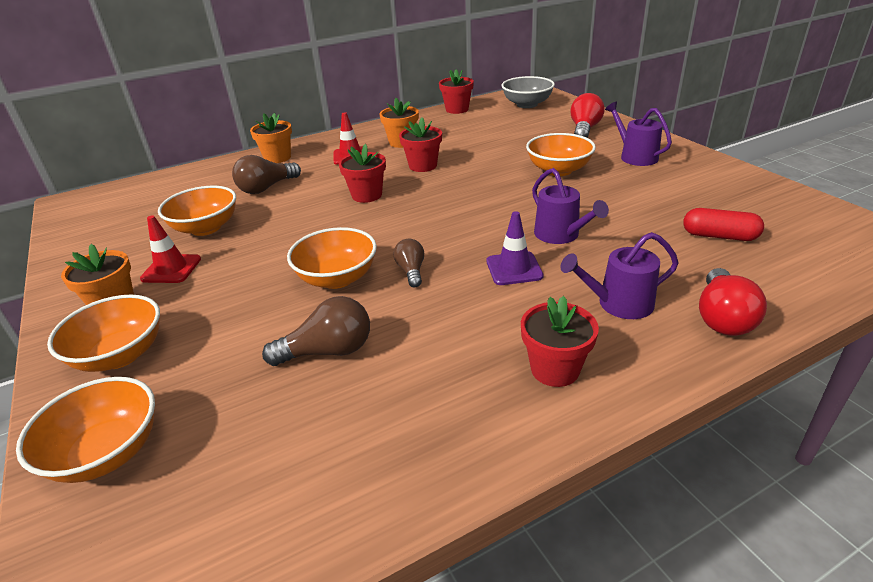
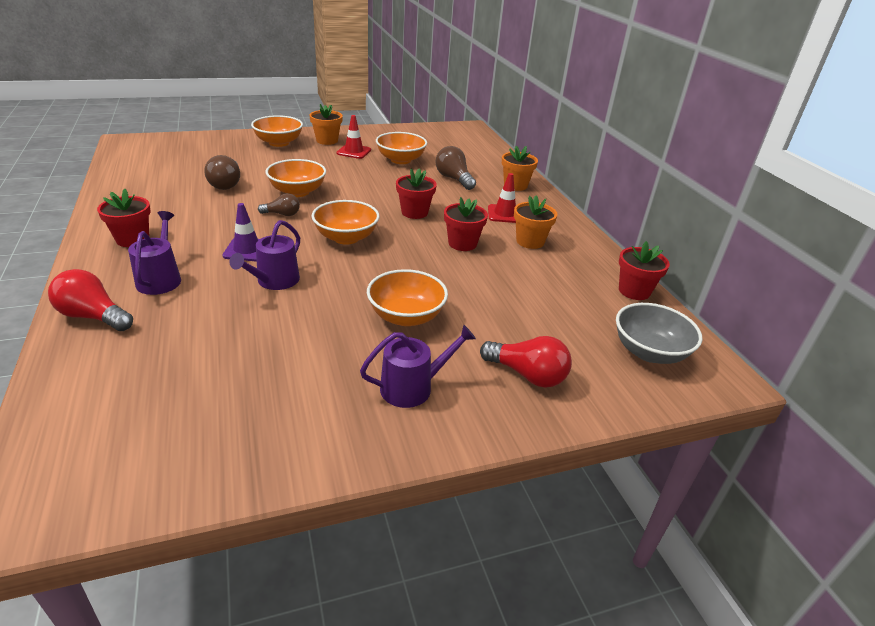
camera: 95 degrees right, 0 degrees up
(107, 453) = (211, 142): orange bowl -> orange bowl (346, 238)
(560, 235) = (274, 281): purple watering can -> purple watering can turned 45 degrees counterclockwise
(719, 236) = (188, 369): red capsule -> none

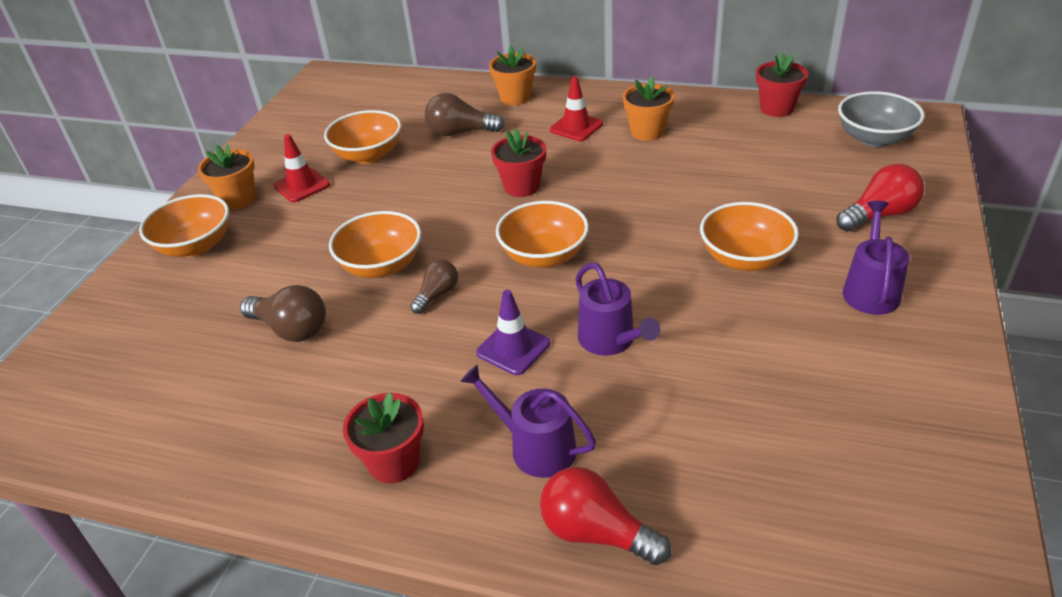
camera: 50 degrees left, 5 degrees up
(93, 316) = (596, 532): red light bulb -> red light bulb turned 60 degrees clockwise
(462, 243) = (620, 176): red flower pot -> none

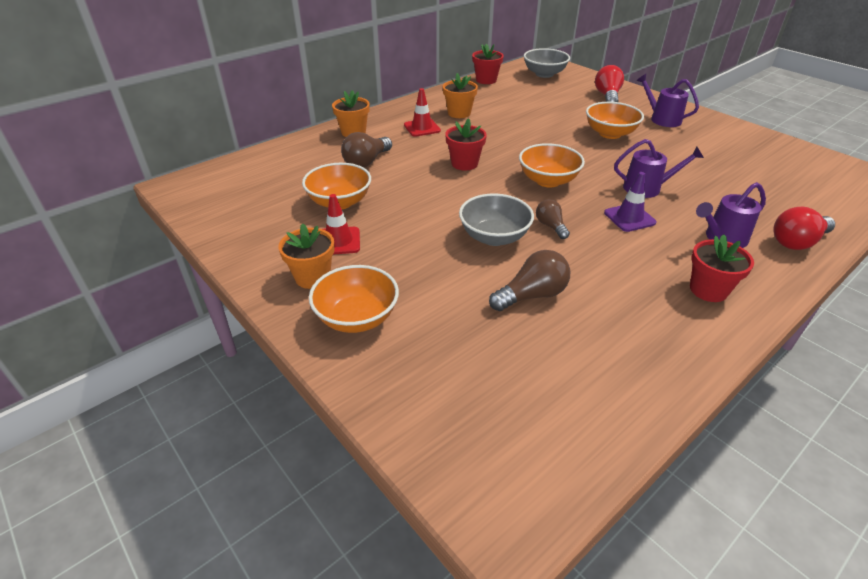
camera: 60 degrees left, 0 degrees up
(381, 266) = (494, 237): orange bowl -> grey bowl

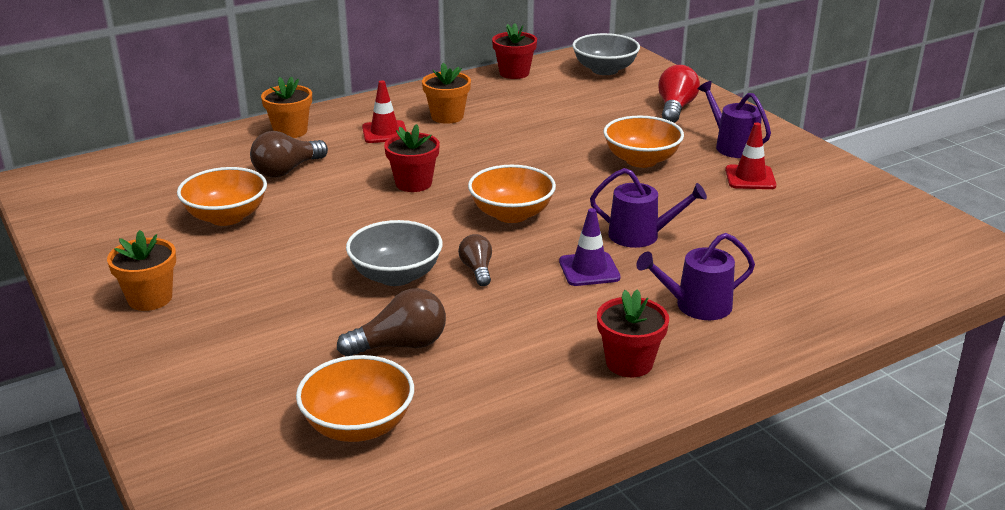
camera: 10 degrees right, 10 degrees down
(339, 241) = (201, 262): red traffic cone -> red traffic cone (750, 178)
(357, 318) = (178, 346): orange bowl -> orange bowl (358, 425)
(797, 242) = (797, 320): red light bulb -> none

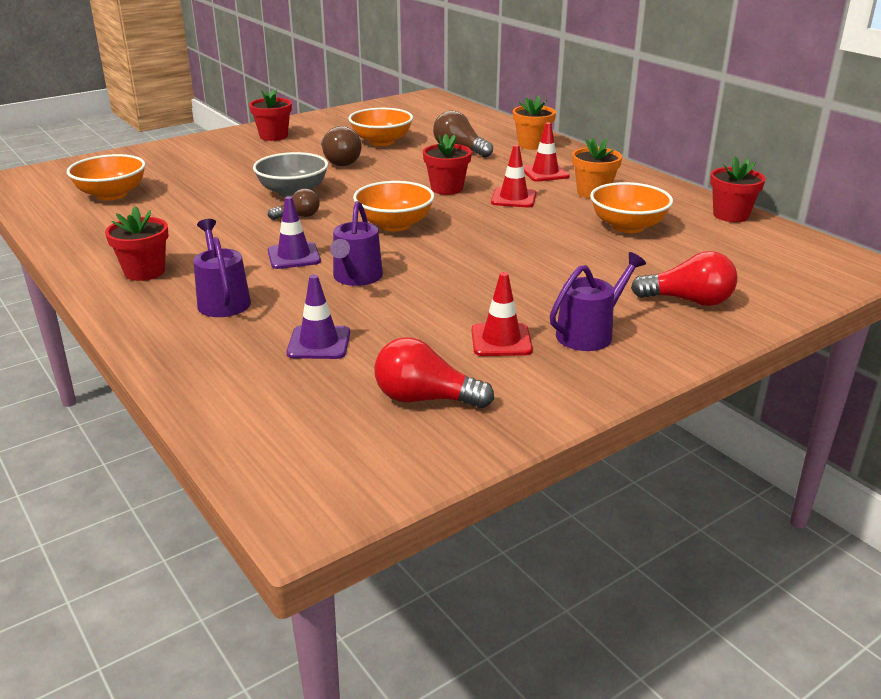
camera: 85 degrees right, 0 degrees up
(150, 298) = (273, 136): orange flower pot -> red flower pot
(401, 345) = (198, 199): brown light bulb -> brown light bulb (339, 161)
(452, 152) = (513, 198): none -> red traffic cone
(604, 70) = (784, 260): grey bowl -> none
(641, 160) = (527, 279): orange bowl -> orange bowl (628, 226)
(771, 253) = (319, 343): none -> purple traffic cone
(844, 210) = (425, 399): none -> red light bulb

